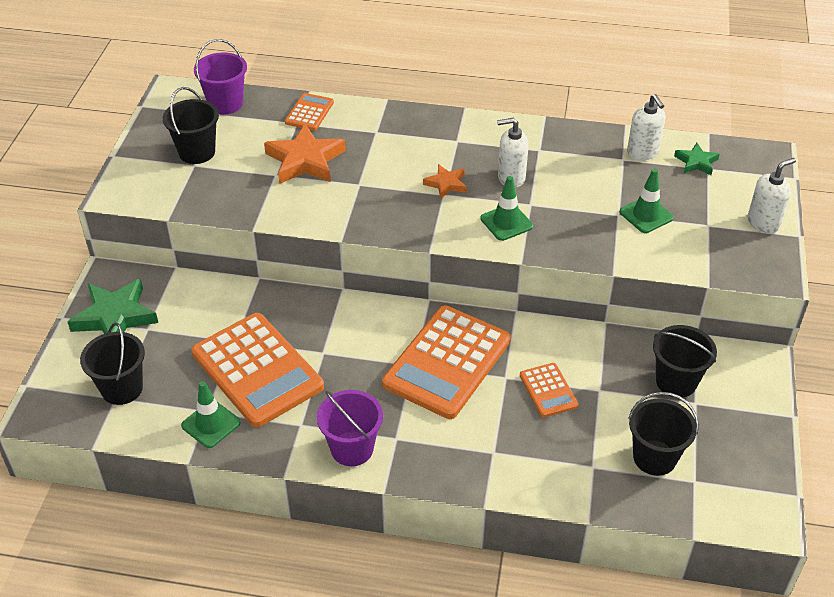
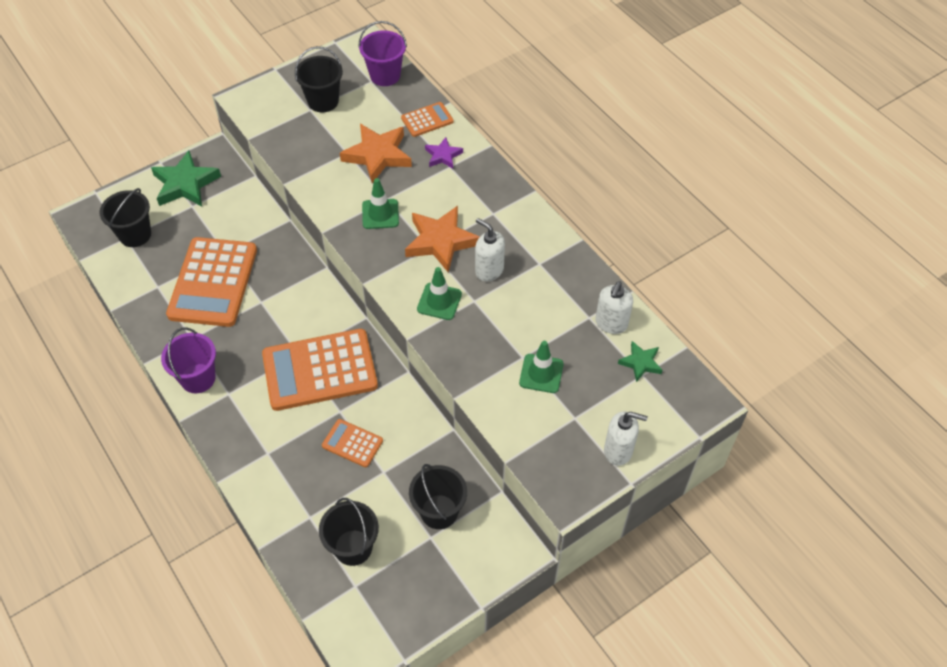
camera: 45 degrees right, 10 degrees up
(211, 424) = (149, 296): green traffic cone -> green traffic cone (380, 214)
(360, 128) = (443, 155): none -> purple star
(446, 184) = (441, 241): orange star -> orange star, size x1.85
(548, 390) = (352, 443): orange calculator -> orange calculator turned 90 degrees clockwise

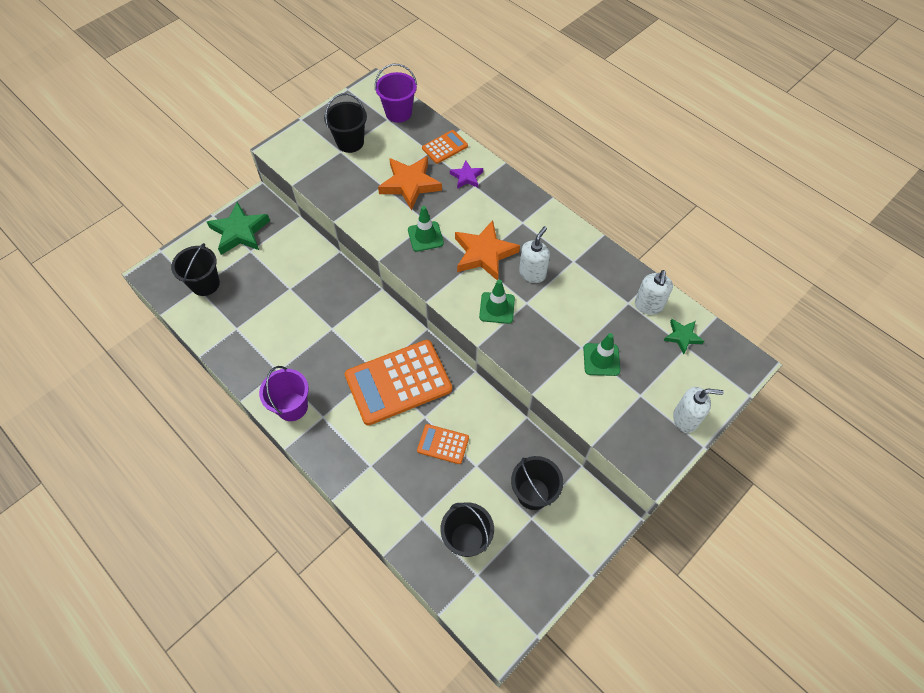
camera: 10 degrees left, 5 degrees up
(213, 282) = (285, 317): orange calculator -> none
(489, 270) = (532, 273): white soap dispenser -> white soap dispenser turned 90 degrees clockwise

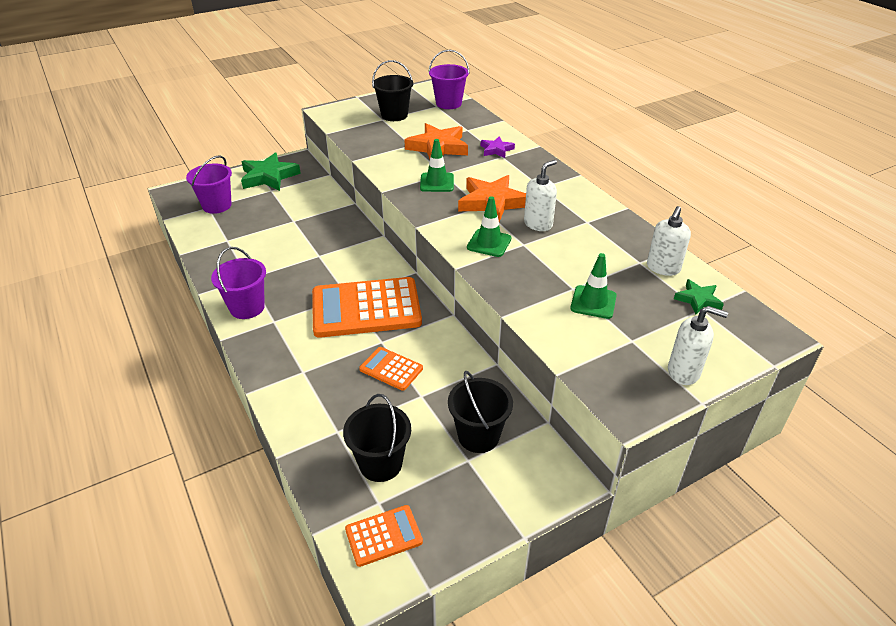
camera: 15 degrees right, 20 degrees down
(205, 284) = (217, 205): black bucket -> purple bucket
(445, 147) = (483, 129): orange calculator -> orange calculator (383, 536)

